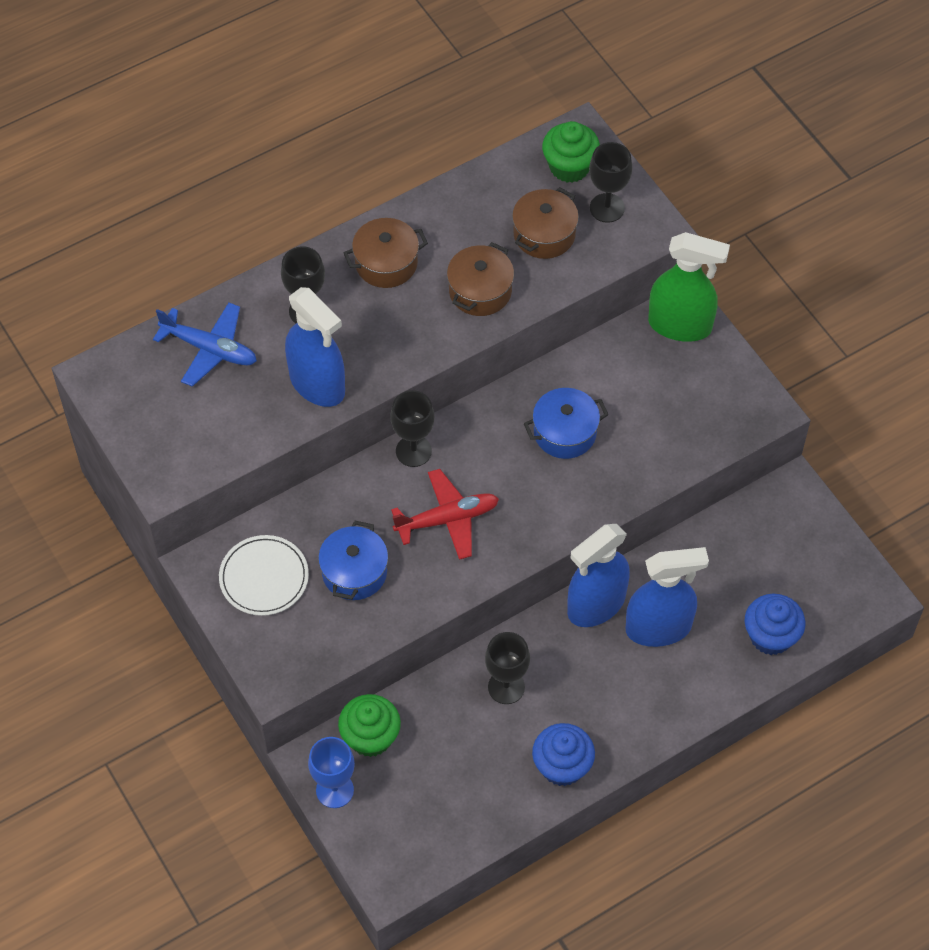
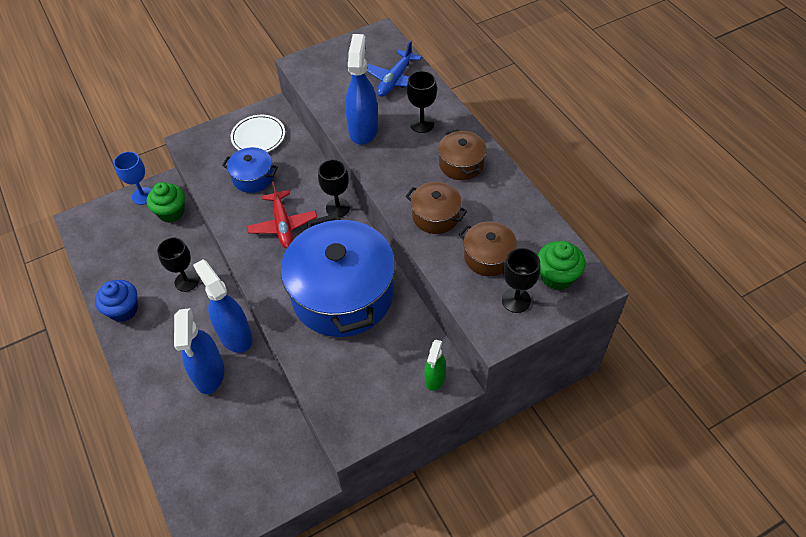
camera: 95 degrees right, 5 degrees down
(317, 384) = (363, 129): blue spray bottle -> blue spray bottle turned 135 degrees clockwise
(565, 433) = (342, 294): blue pot -> blue pot, size x2.21
(680, 325) = (435, 378): green spray bottle -> green spray bottle, size x0.57
(770, 636) = (186, 449): blue cupcake -> none

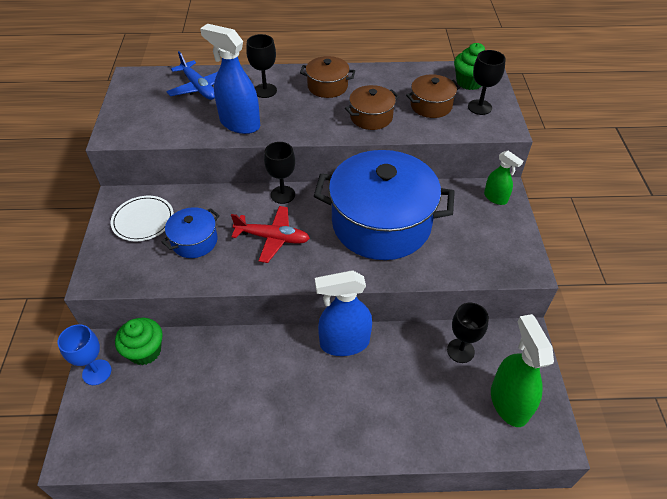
camera: 65 degrees left, 5 degrees down
(123, 310) = (246, 438): blue cupcake -> none
(186, 281) = (250, 365): black goblet -> black goblet (460, 350)
(209, 373) = (376, 379): blue spray bottle -> none
(227, 486) = (509, 402): none -> green spray bottle

